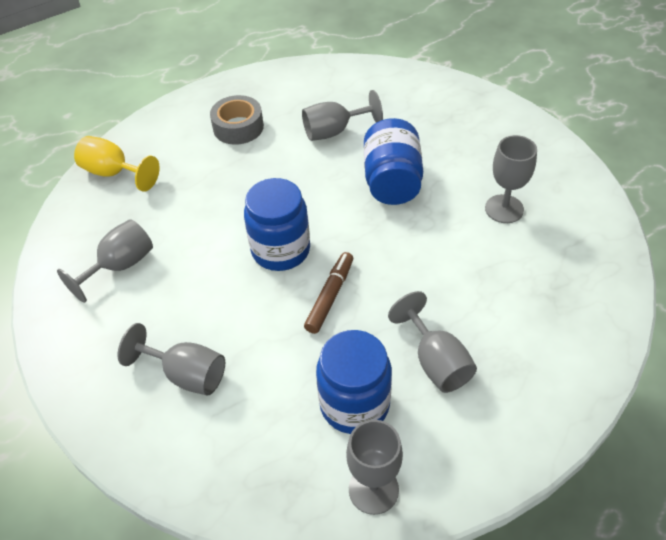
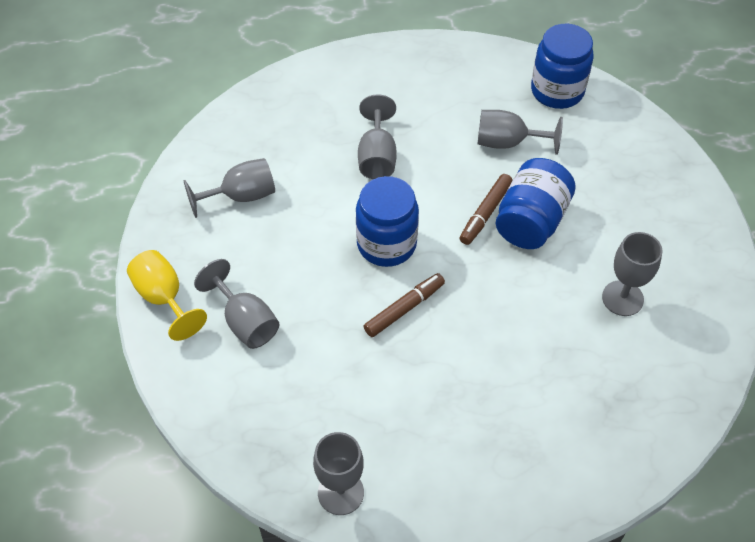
camera: 25 degrees right, 5 degrees up
(114, 173) = (281, 100): yellow goblet -> yellow goblet (164, 298)
(238, 127) = (418, 99): grey tape -> none
(350, 191) = (485, 213): none -> brown marker
(354, 404) = (368, 415): blue jar -> blue jar (557, 91)
(436, 362) = (461, 413): grey goblet -> grey goblet (377, 156)

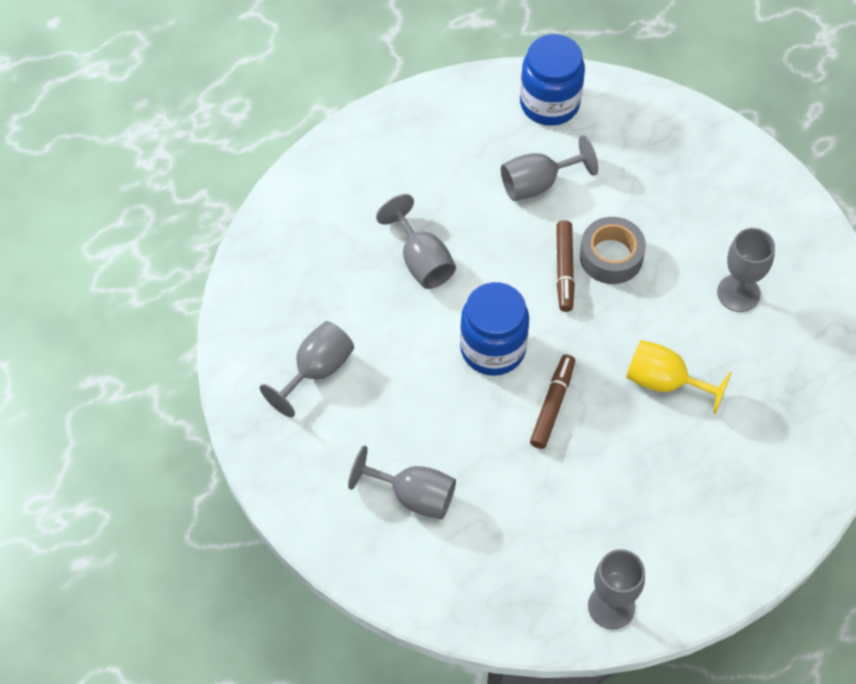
camera: 30 degrees left, 5 degrees up
(164, 298) = (317, 514): yellow goblet -> yellow goblet (665, 382)
(531, 221) = (611, 256): blue jar -> grey tape

